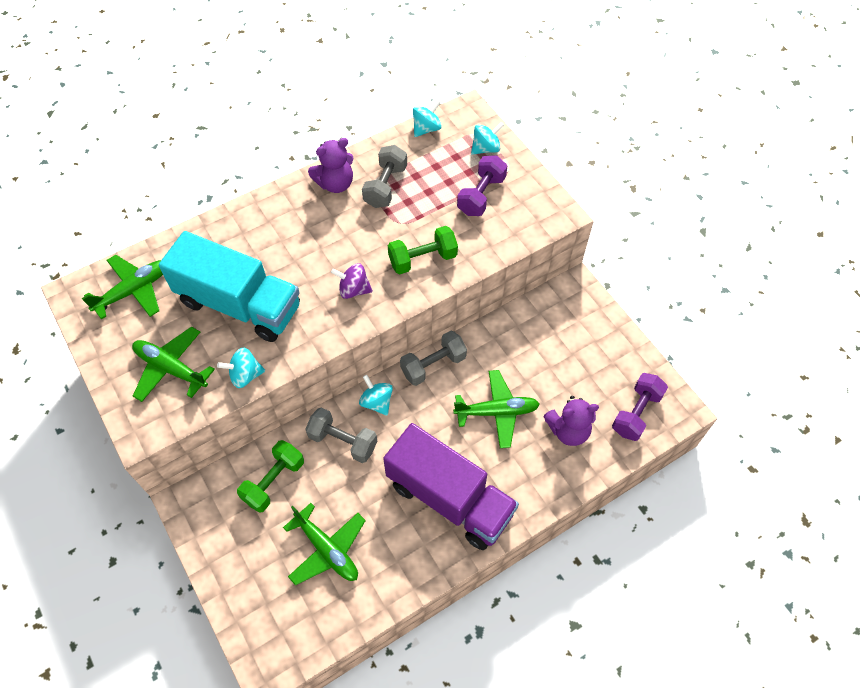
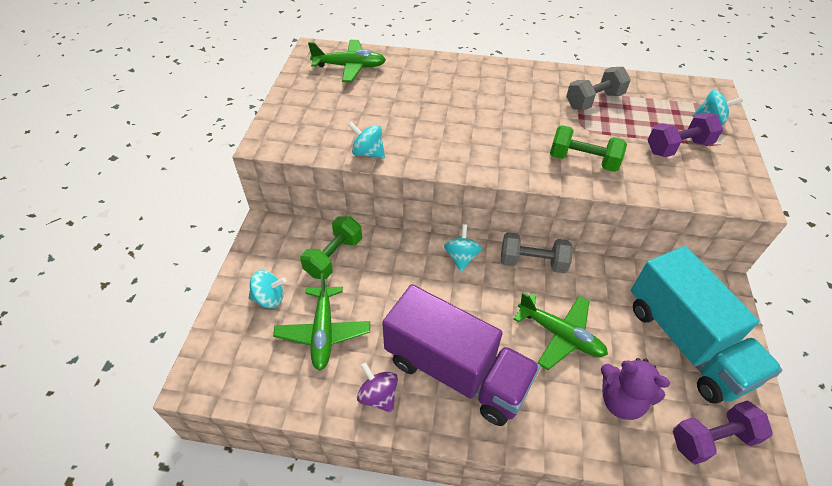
camera: 40 degrees right, 10 degrees down
(171, 368) = (324, 119): green plane -> none
(239, 304) = (409, 111): turquoise truck -> turquoise truck (686, 342)
(274, 481) = (334, 257): green dumbbell -> green dumbbell turned 45 degrees counterclockwise
(335, 184) = (553, 80): purple teddy bear -> none
(343, 441) = (409, 266): grey dumbbell -> none
(353, 290) = (504, 148): purple spinning top -> purple spinning top (378, 396)
(426, 129) = (664, 83): turquoise spinning top -> turquoise spinning top (269, 298)
(449, 498) = (456, 371): purple truck -> purple truck turned 45 degrees counterclockwise

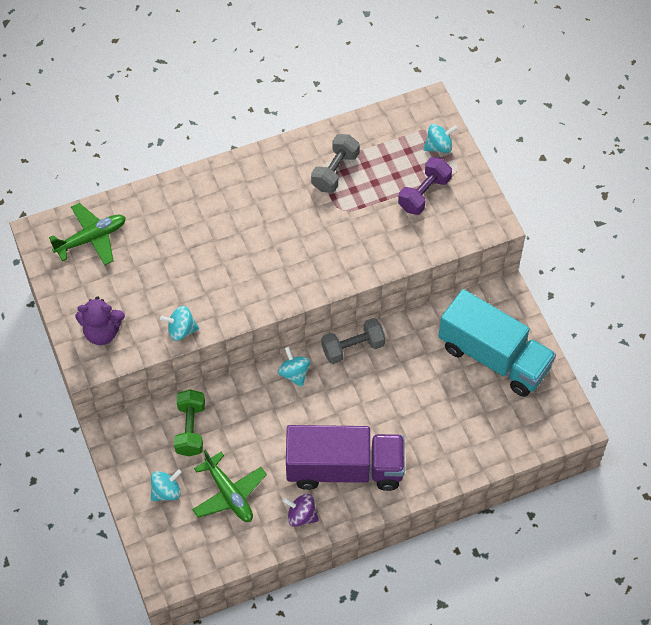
camera: 30 degrees left, 10 degrees up
(560, 335) = (403, 400): green plane -> none
(583, 161) = (356, 248): green dumbbell -> none
(620, 400) = (466, 427): purple teddy bear -> purple teddy bear (102, 332)
(712, 439) = (533, 421): purple dumbbell -> none

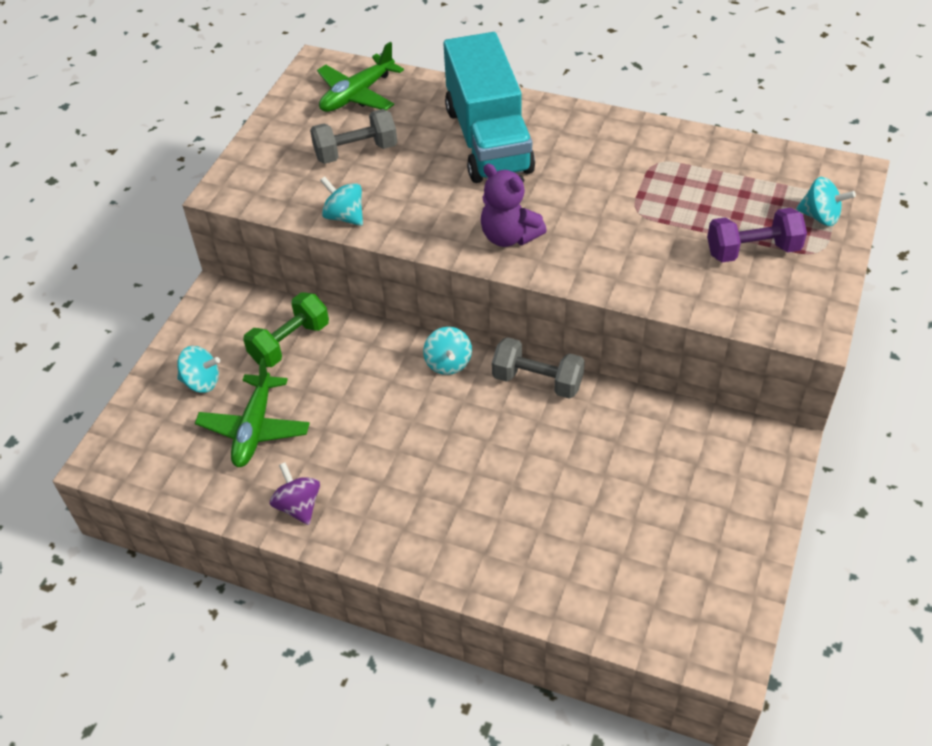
camera: 45 degrees right, 10 degrees down
(91, 238) = (357, 95): green plane -> green plane turned 120 degrees clockwise
(102, 332) = (272, 173): purple teddy bear -> purple teddy bear (509, 236)
(294, 373) = (448, 363): turquoise spinning top -> turquoise spinning top turned 150 degrees clockwise
(335, 171) = (668, 174): grey dumbbell -> grey dumbbell (356, 152)
(344, 469) = (396, 493): purple truck -> none
(494, 357) = (695, 503): turquoise truck -> turquoise truck (488, 140)

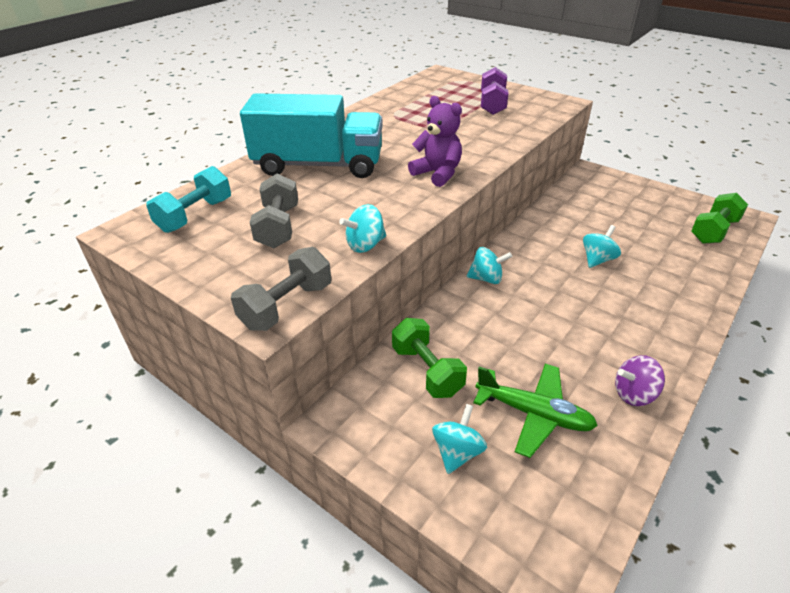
camera: 75 degrees left, 10 degrees down
(357, 95) = (195, 215): green plane -> turquoise dumbbell
(509, 236) = (437, 174): purple teddy bear -> purple teddy bear turned 105 degrees counterclockwise
(537, 381) = (517, 241): grey dumbbell -> grey dumbbell (287, 306)
(662, 606) = (713, 231): none -> green dumbbell
(820, 216) = (472, 85): turquoise spinning top -> turquoise spinning top (597, 259)

